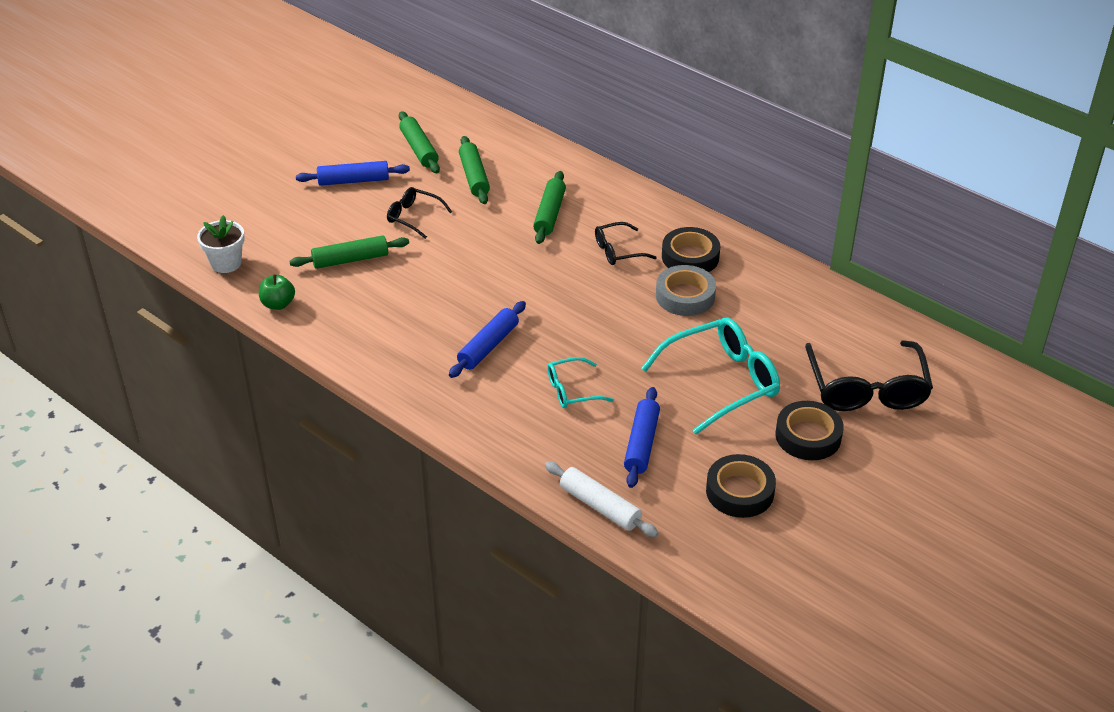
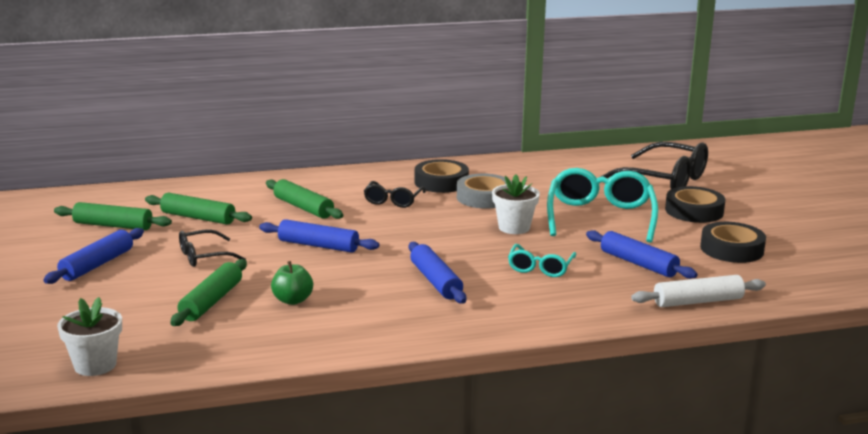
camera: 55 degrees left, 20 degrees down
(278, 304) = (214, 357): green apple -> green apple (292, 300)
(488, 258) = (318, 246): none -> blue rolling pin
(638, 341) = (514, 227): none -> white flower pot

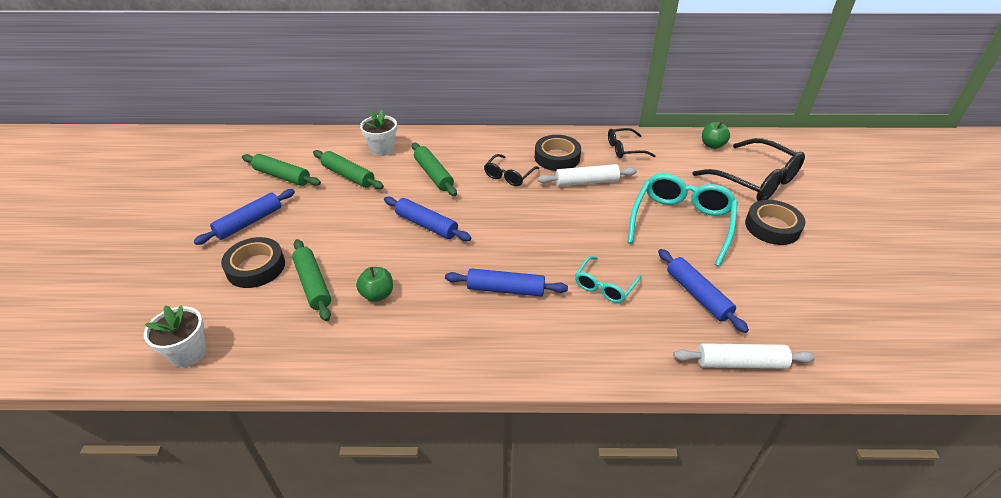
camera: 15 degrees right, 20 degrees up
(204, 256) = (332, 225): black glasses -> black glasses (625, 149)
(211, 301) = (313, 284): green rolling pin -> green rolling pin turned 60 degrees counterclockwise
(435, 281) = (505, 289): blue rolling pin -> blue rolling pin turned 75 degrees counterclockwise
(484, 197) = (586, 182): grey tape -> white rolling pin
(514, 227) = (599, 226): white flower pot -> white flower pot (382, 149)
(609, 159) = (712, 145): none -> green apple
(732, 249) = (795, 288): black tape -> black tape (256, 267)

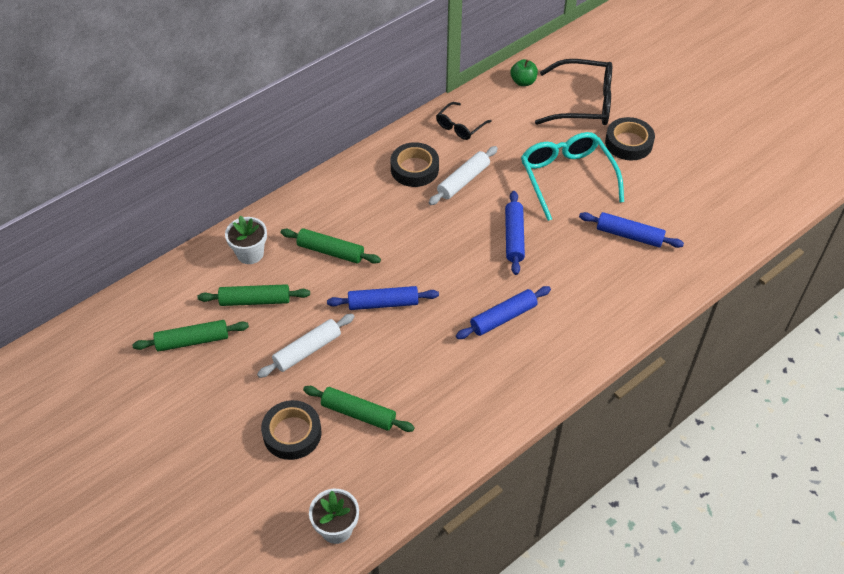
camera: 40 degrees left, 10 degrees up
(249, 222) = (228, 402): blue rolling pin -> blue rolling pin (514, 237)
(377, 294) = (417, 386): green apple -> none
(509, 175) = (395, 212): black glasses -> none
(604, 286) = (565, 268): turquoise glasses -> none
(740, 363) = (693, 270): white rolling pin -> white rolling pin (307, 350)

